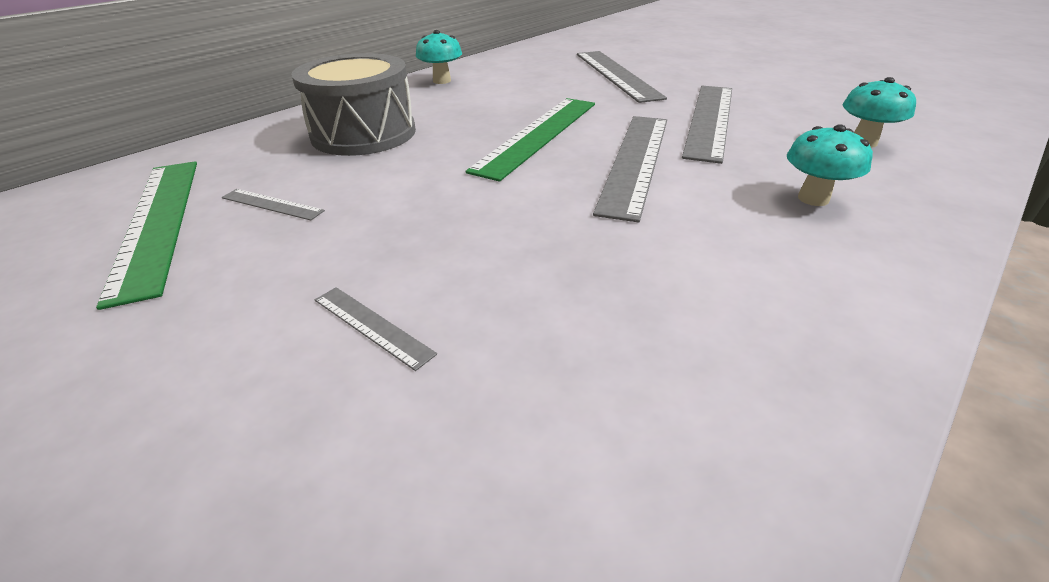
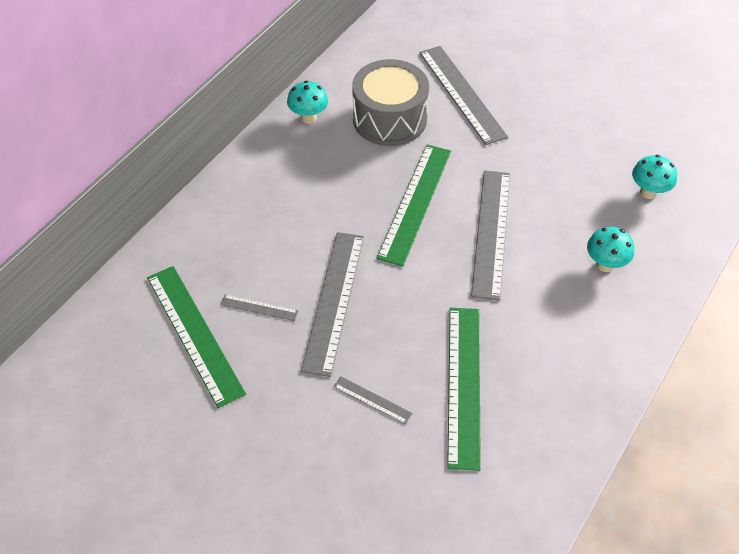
camera: 10 degrees left, 15 degrees up
(364, 133) = (279, 213): grey drum -> grey drum (389, 119)
(554, 321) = (464, 385): none -> green ruler
(709, 120) = (542, 169): grey ruler -> grey ruler (333, 301)

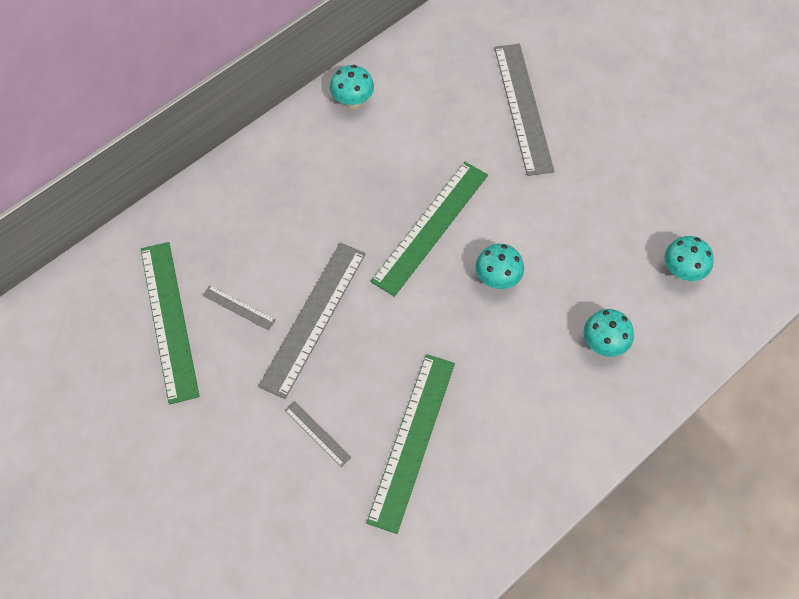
camera: 15 degrees right, 10 degrees up
(389, 119) = (436, 122): grey drum -> none
(491, 232) = (497, 279): grey ruler -> turquoise mushroom

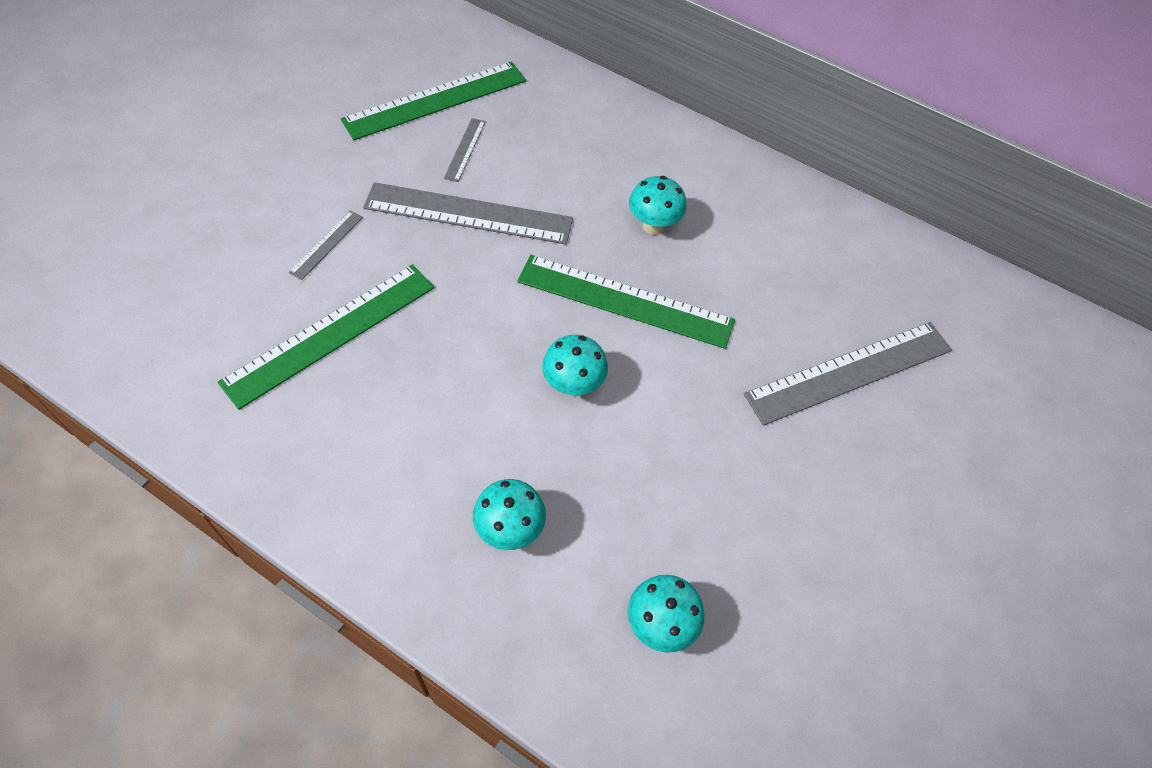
camera: 70 degrees right, 5 degrees down
(352, 102) = (770, 194): turquoise mushroom -> turquoise mushroom (653, 226)
(412, 440) = (331, 334): green ruler -> green ruler turned 45 degrees counterclockwise

